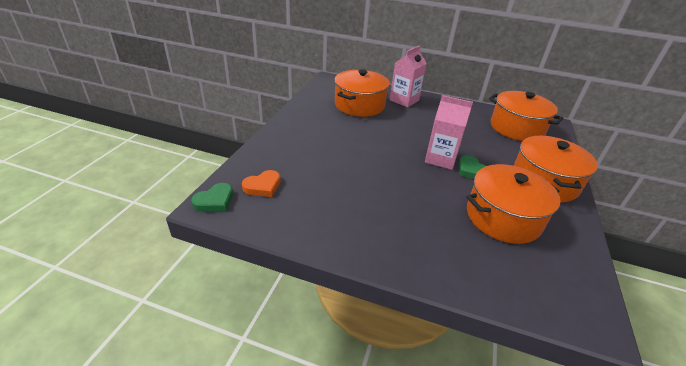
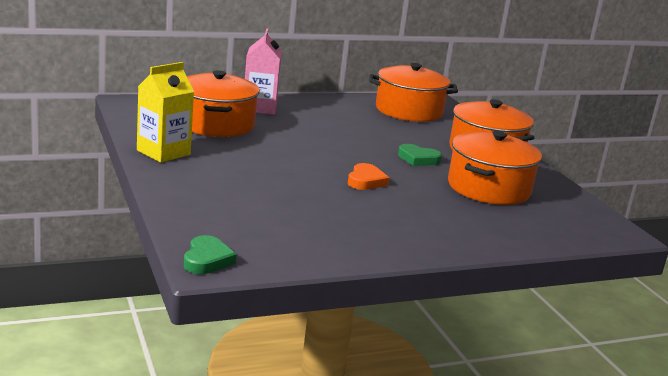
camera: 40 degrees left, 15 degrees down
(263, 186) = (237, 231): orange heart -> orange heart (366, 181)
(301, 116) = (163, 152): none -> yellow carton
(440, 159) = (377, 156): pink carton -> none

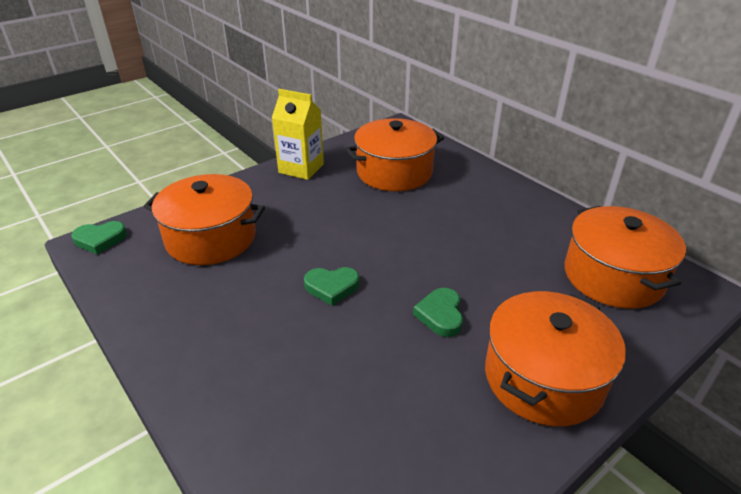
camera: 75 degrees right, 15 degrees up
(259, 108) = (470, 181): pink carton -> none
(366, 181) = (331, 287): orange heart -> green heart
(488, 188) = (398, 399): orange pot -> orange pot (211, 238)

